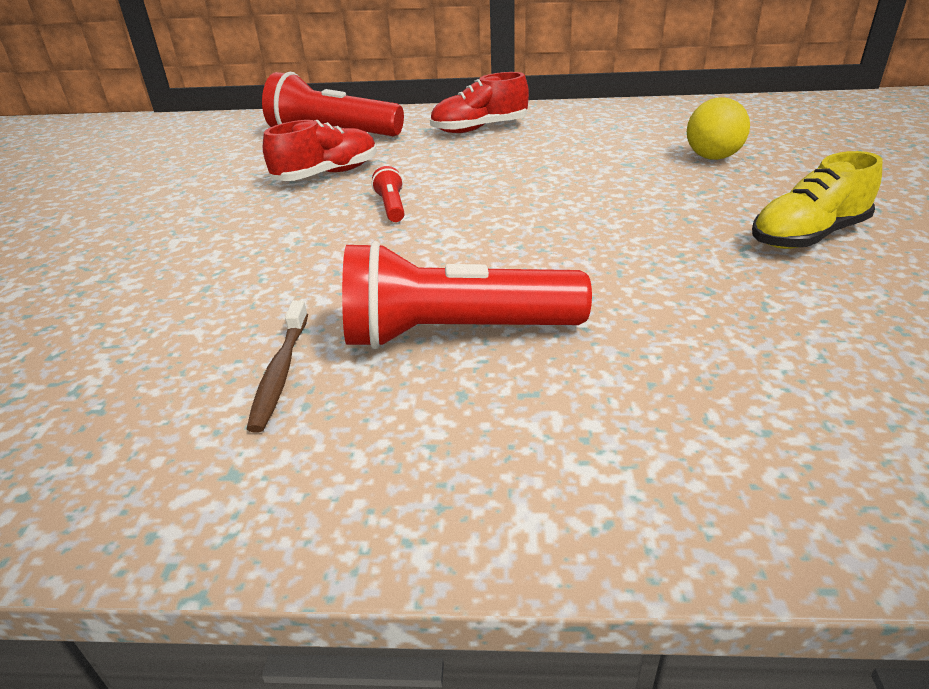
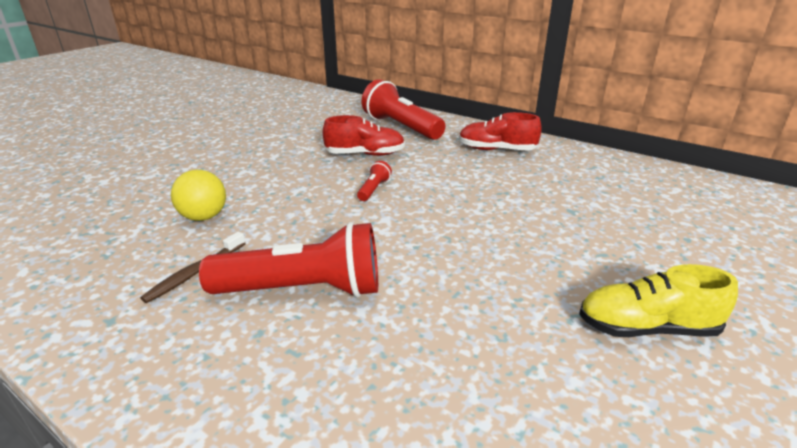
camera: 30 degrees right, 5 degrees down
(454, 333) = (304, 290): red flashlight -> red flashlight turned 150 degrees clockwise
(712, 157) = (650, 228): yellow ball -> yellow ball (204, 217)

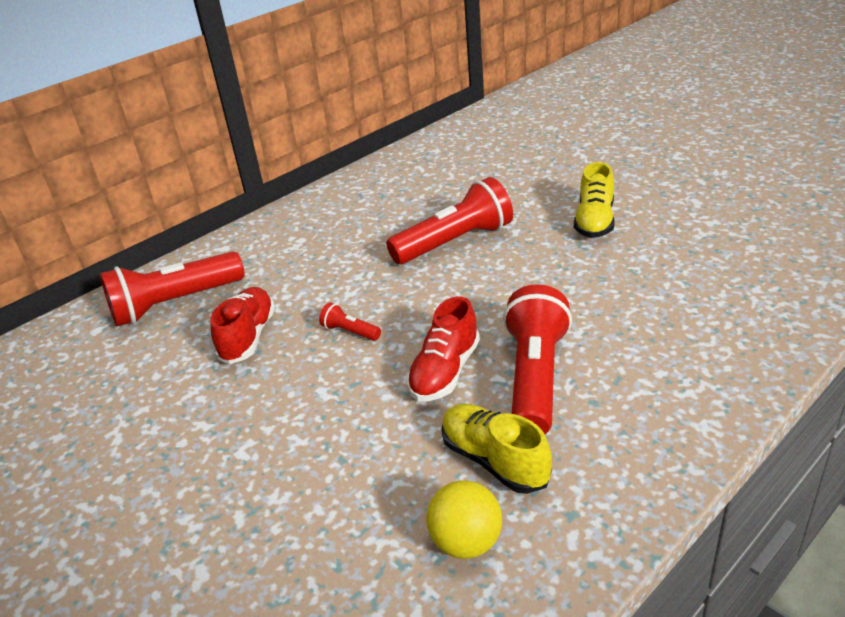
camera: 75 degrees left, 5 degrees up
(195, 272) = (494, 461): brown toothbrush -> yellow shoe
(204, 217) = (368, 474): yellow ball -> yellow ball (466, 542)
(496, 150) = (291, 241): red shoe -> red shoe (445, 372)
(534, 224) = (455, 242): none -> red flashlight

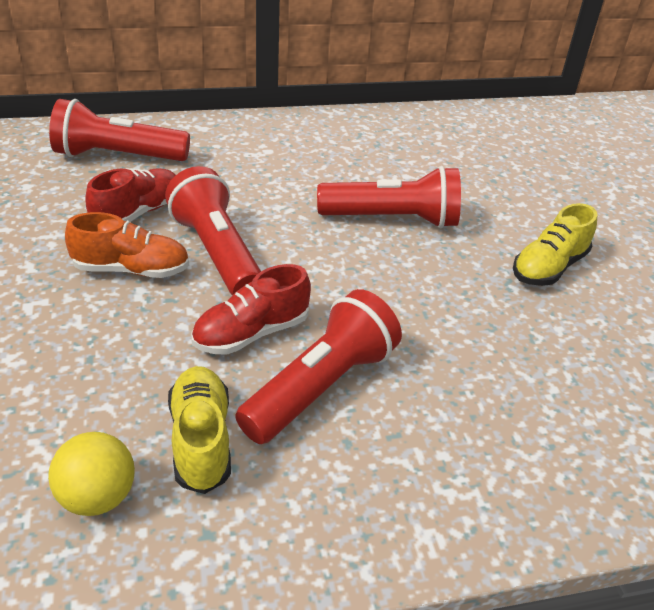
camera: 25 degrees right, 5 degrees up
(296, 380) = (131, 269): none -> orange shoe
(350, 332) = (216, 252): red flashlight -> red flashlight, size x2.31

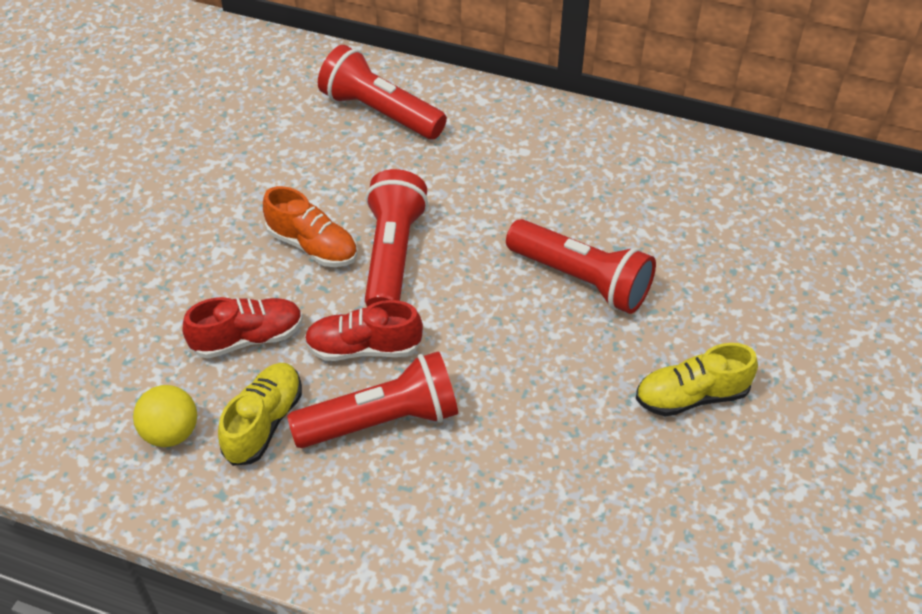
camera: 35 degrees right, 10 degrees up
(138, 213) = (355, 186): red shoe -> red shoe (247, 338)

